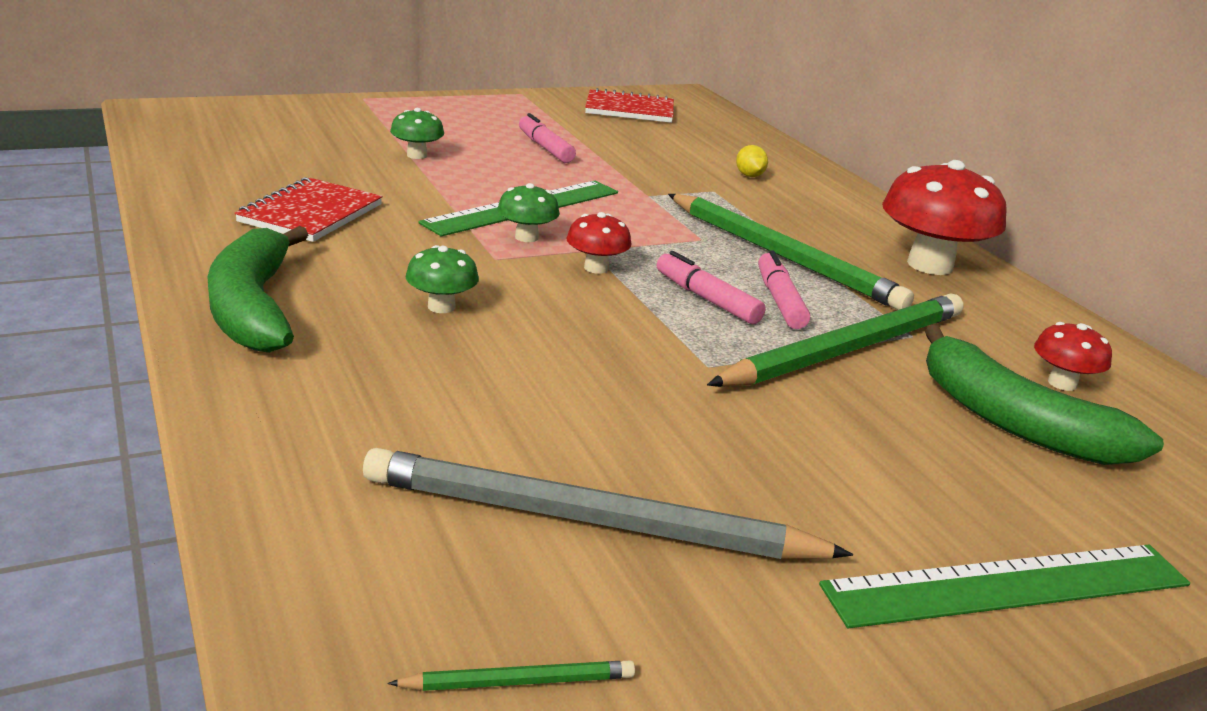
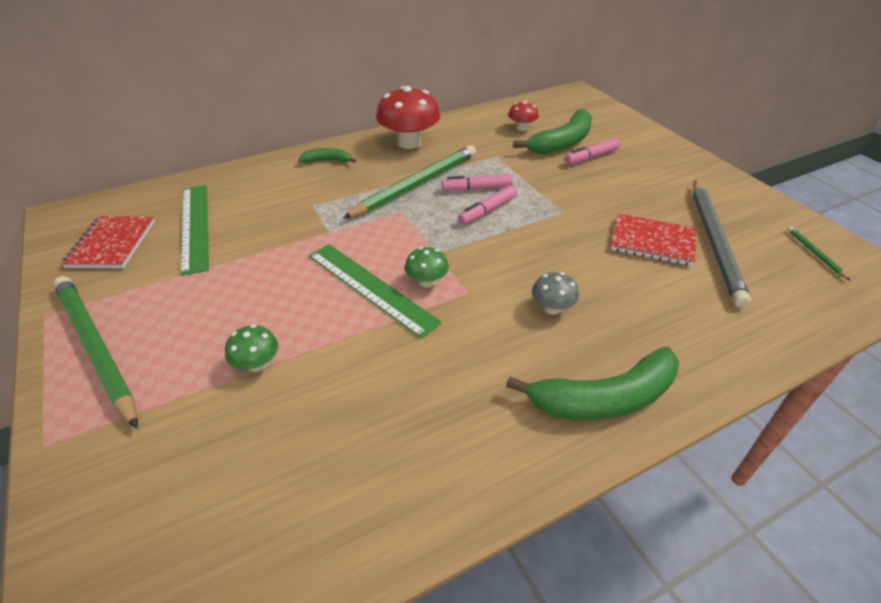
camera: 90 degrees left, 15 degrees up
(310, 213) = (423, 408): red notebook -> red notebook (652, 242)
(441, 307) = (552, 308): green mushroom -> grey mushroom
(545, 148) = (226, 286): pink marker -> pink marker (591, 157)
(596, 268) = (464, 250): red mushroom -> none
(749, 176) = (279, 190): yellow lemon -> none
(841, 205) = (327, 161): none -> green banana
(846, 350) = (522, 174): green pencil -> green pencil (97, 348)
(1008, 585) = (674, 158): green ruler -> green ruler (195, 226)

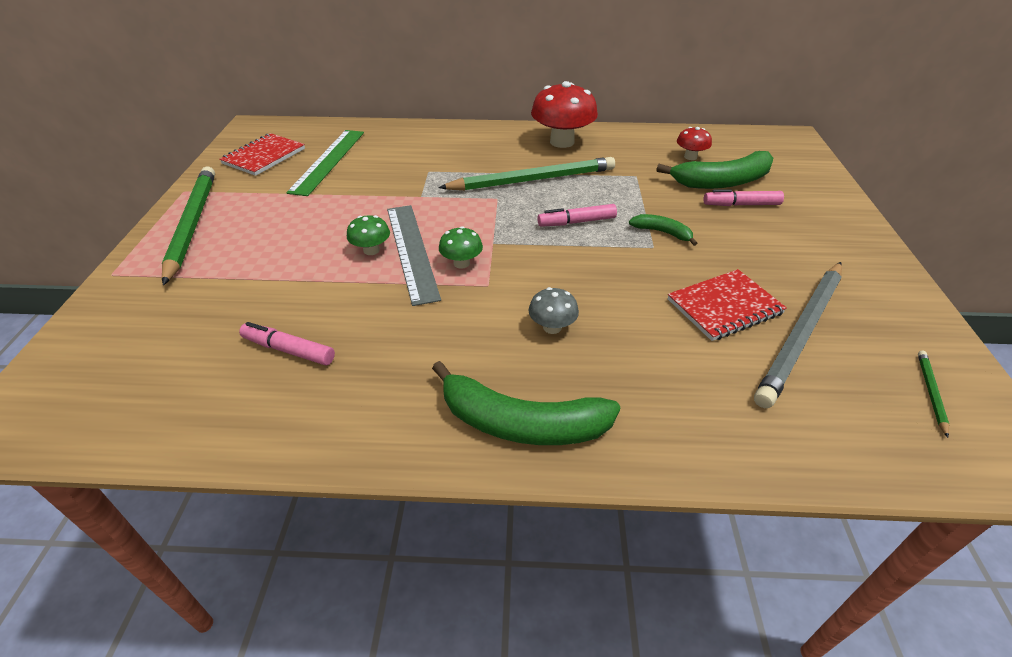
camera: 30 degrees right, 0 degrees up
(257, 364) = (277, 276): green mushroom -> green mushroom (371, 250)
(327, 161) = (475, 138): green banana -> green banana (662, 232)
(371, 287) = (412, 251): green ruler -> grey ruler
(477, 188) = (586, 199): pink marker -> pink marker (289, 350)
(652, 242) = (724, 307): red notebook -> red notebook turned 75 degrees counterclockwise

